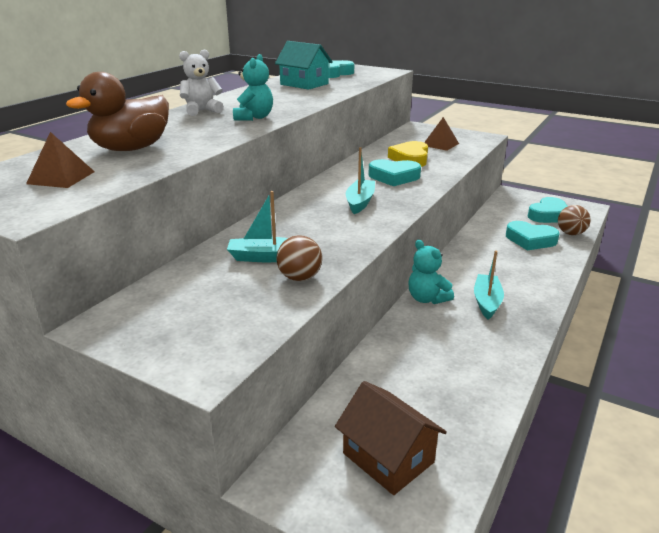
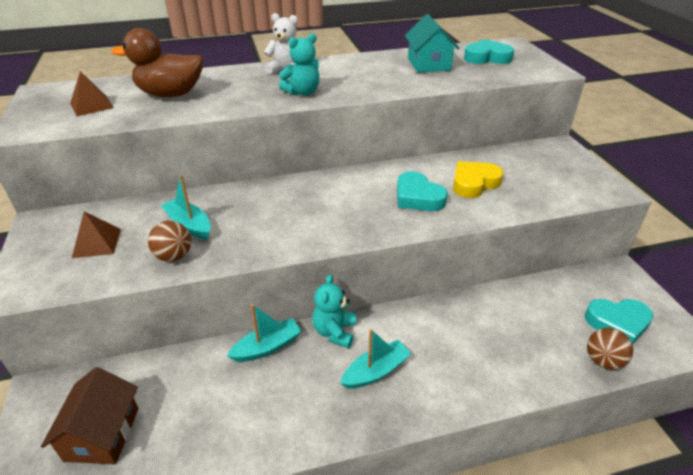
camera: 45 degrees right, 10 degrees up
(360, 202) = (339, 210): turquoise boat -> turquoise boat (267, 347)
(440, 144) = (541, 179): brown pyramid -> brown pyramid (97, 243)
(530, 240) = (538, 338): turquoise heart -> none

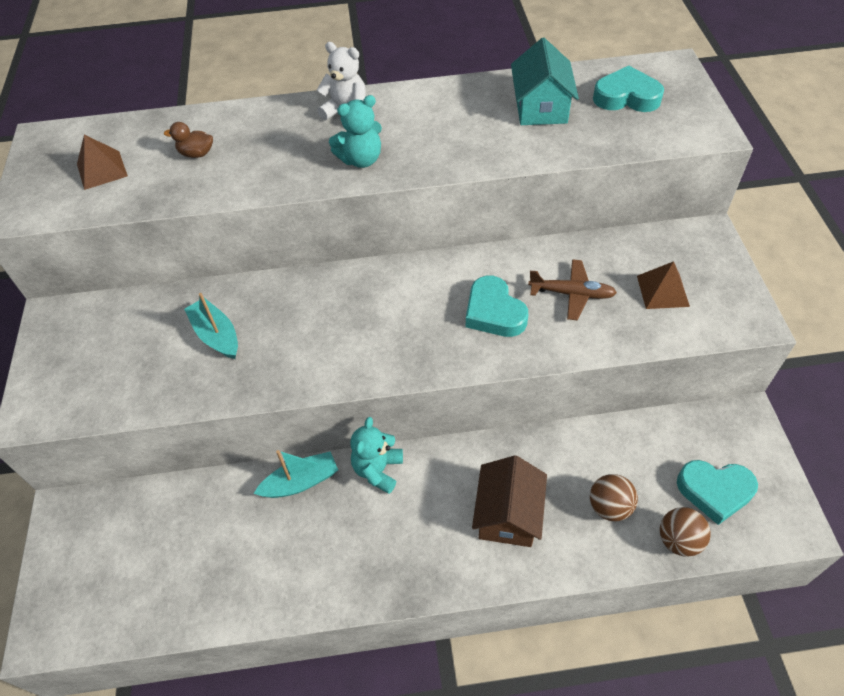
camera: 10 degrees right, 15 degrees up
(97, 243) = (113, 353): brown pyramid -> brown pyramid (662, 291)
(102, 434) = (125, 567): brown house -> brown house (508, 514)
(170, 94) = (196, 154): brown duck -> brown duck, size x0.45
(174, 256) = (196, 381): brown ball -> brown ball (609, 507)
(376, 371) = (415, 526): turquoise boat -> none
(474, 183) = (571, 294): yellow heart -> brown plane

